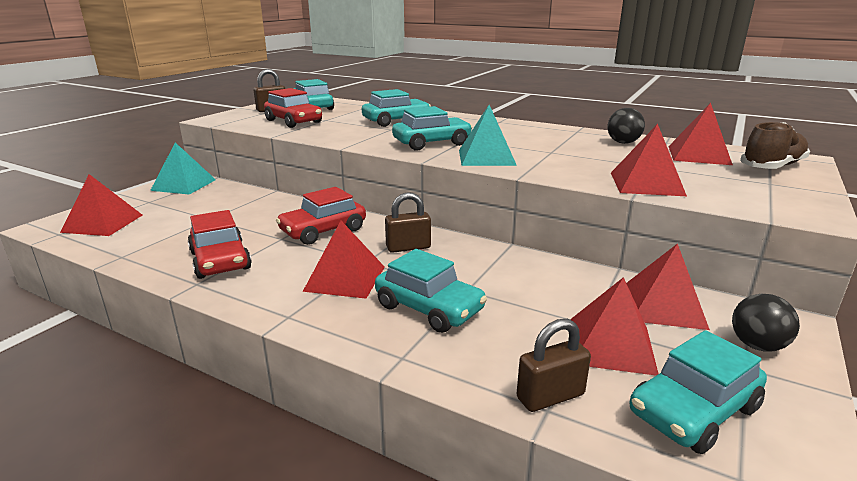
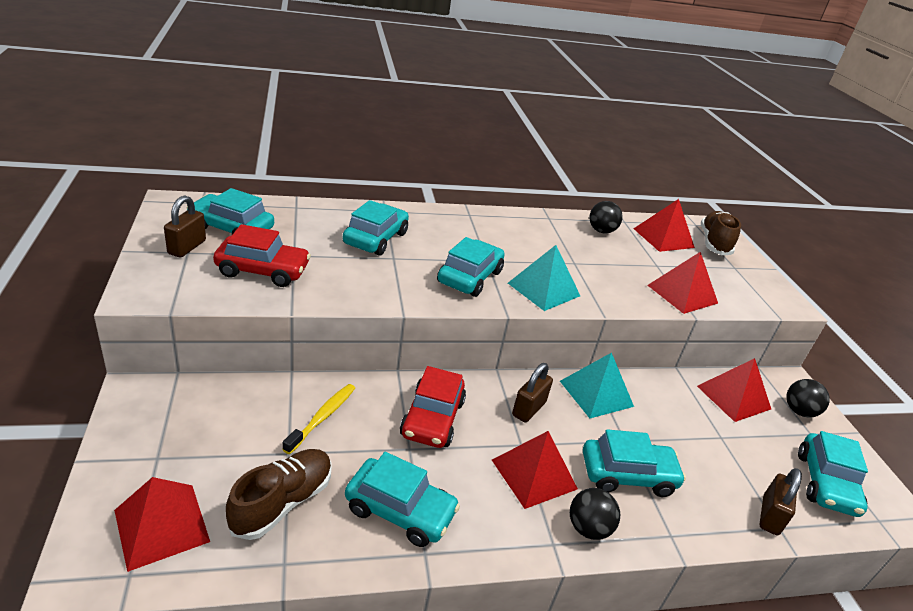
camera: 45 degrees left, 10 degrees up
(168, 235) = (282, 502): none -> brown shoe
(183, 185) = (154, 406): turquoise pyramid -> turquoise pyramid (596, 393)
(220, 260) = (400, 511): red car -> turquoise car
(256, 211) = (322, 417): none -> yellow toothbrush
(332, 320) = (588, 528): none -> black ball
(611, 345) = (748, 451): red pyramid -> none

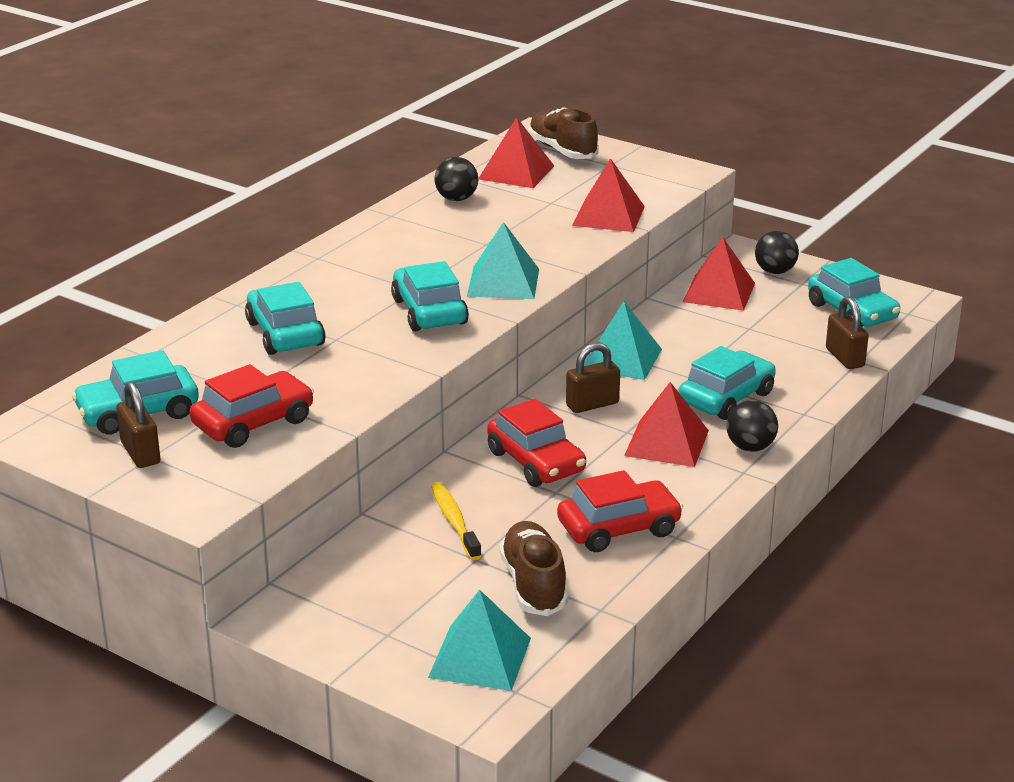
camera: 40 degrees left, 5 degrees down
(162, 525) = (480, 657): red pyramid -> turquoise pyramid
(400, 511) = (619, 529): turquoise car -> red car
(529, 409) = (592, 404): brown padlock -> brown padlock turned 75 degrees clockwise

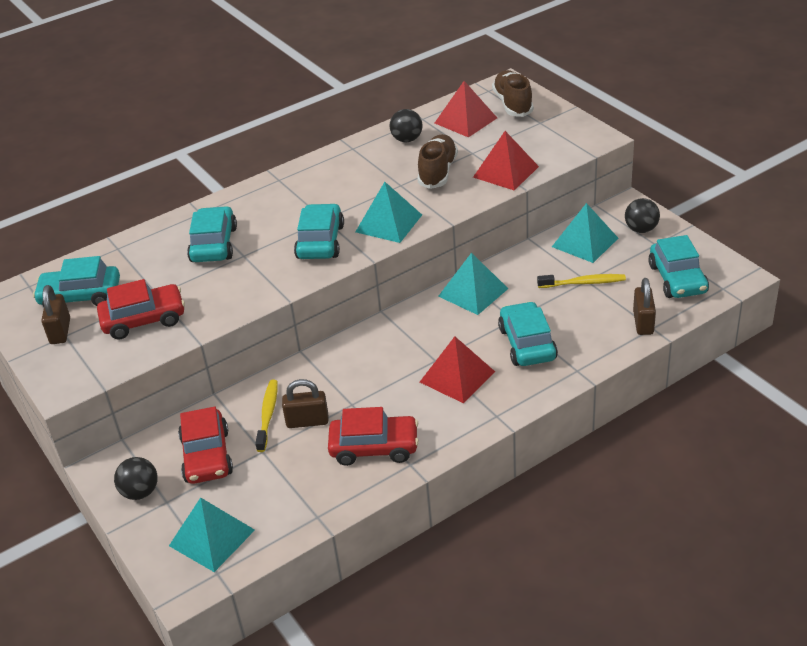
camera: 25 degrees right, 10 degrees up
(533, 584) = (285, 483): brown shoe -> brown shoe (438, 172)
(536, 462) = (354, 374): red car -> red car (207, 456)
(592, 404) = (426, 330): brown padlock -> brown padlock (307, 421)
(719, 292) = (584, 242): red pyramid -> turquoise pyramid
(726, 398) = (527, 343): turquoise car -> turquoise car turned 75 degrees counterclockwise
(748, 331) = (584, 283): none -> yellow toothbrush
(750, 447) = (516, 394): black ball -> black ball (140, 492)

